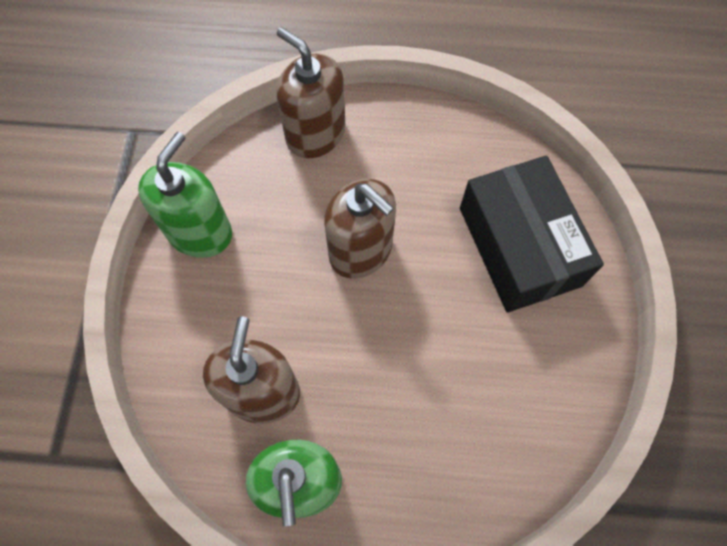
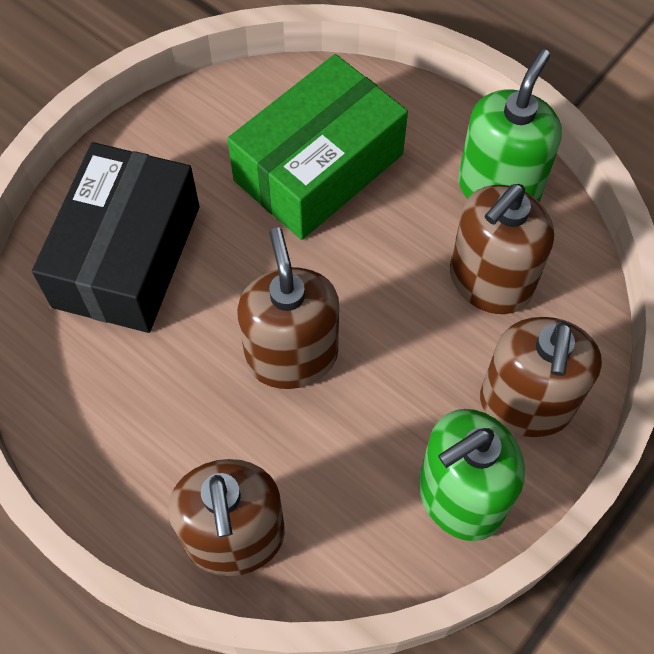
camera: 145 degrees left, 5 degrees down
(188, 316) = (526, 404): none -> brown soap dispenser
(451, 404) = (319, 167): none -> green box

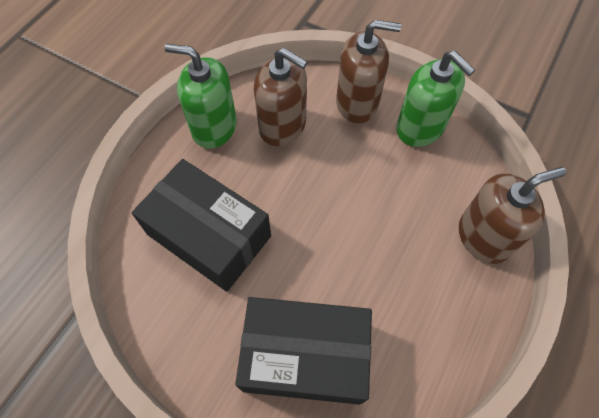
camera: 100 degrees left, 0 degrees up
(292, 356) = (358, 227): brown soap dispenser -> none
(319, 167) = (209, 235): green box -> black box

